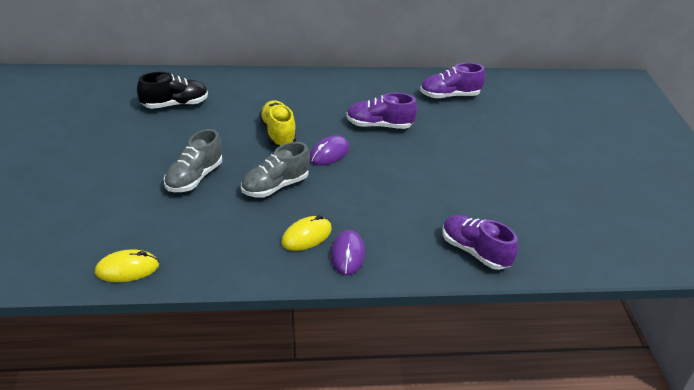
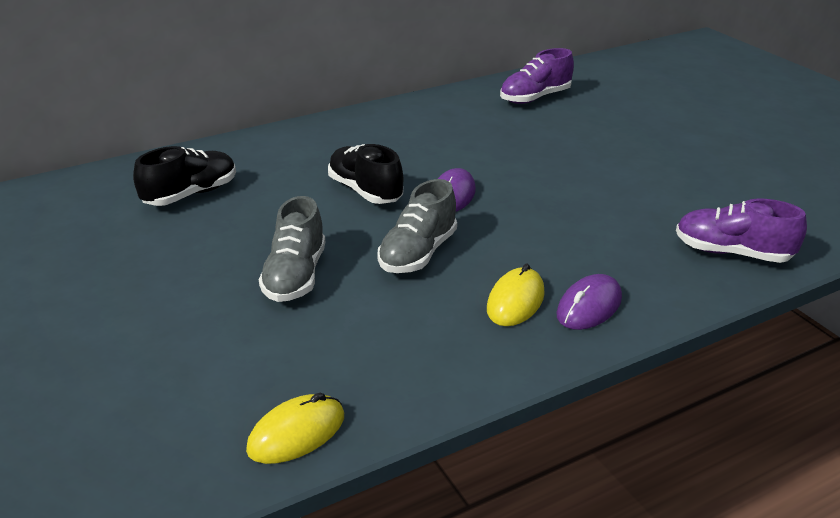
camera: 20 degrees left, 5 degrees down
(278, 134) = (365, 191): yellow shoe -> black shoe
(347, 255) = (589, 306): purple mouse -> purple mouse turned 60 degrees clockwise
(379, 125) = (484, 149): purple shoe -> none

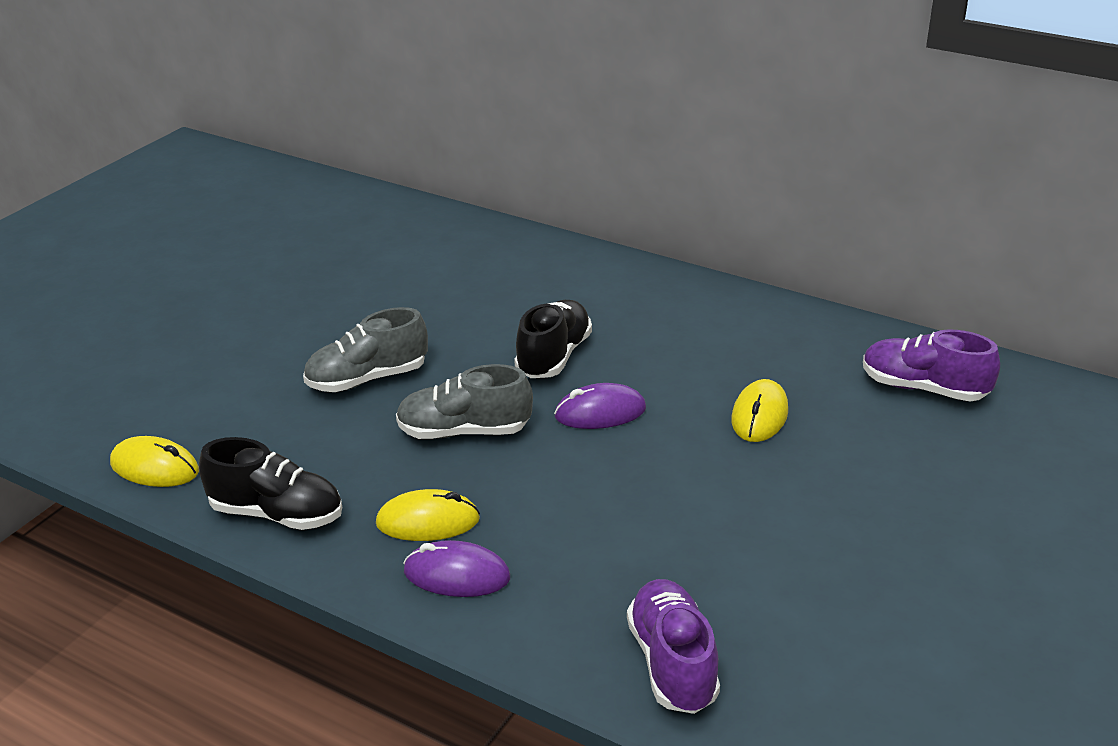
camera: 60 degrees right, 0 degrees up
(191, 194) = (452, 270): black shoe -> black shoe (277, 514)
(512, 148) = (759, 415): none -> yellow mouse

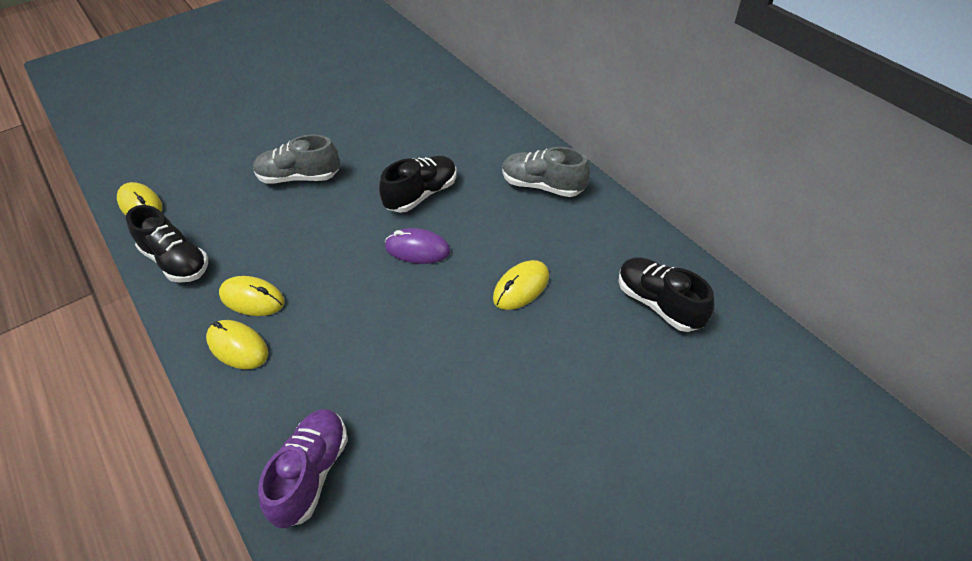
camera: 25 degrees right, 15 degrees up
(457, 575) = (238, 347): purple mouse -> yellow mouse
(464, 432) = (324, 236): grey shoe -> grey shoe (543, 186)
(923, 389) = (659, 304): purple shoe -> black shoe

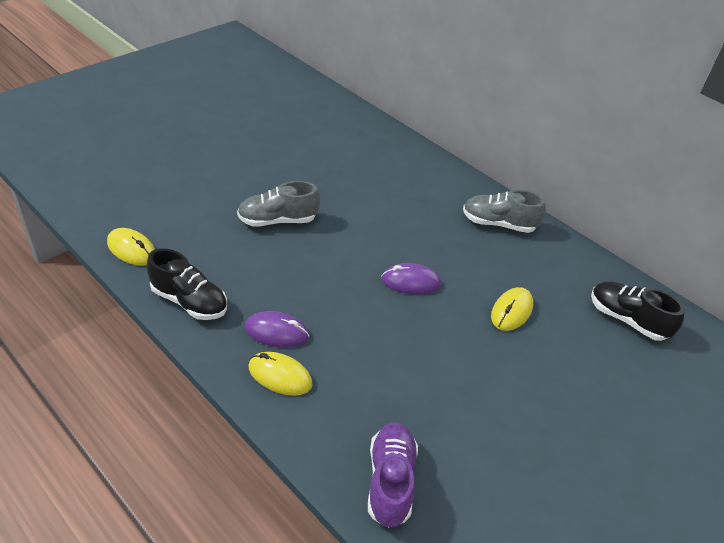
camera: 15 degrees left, 5 degrees down
(252, 299) = (276, 332): yellow mouse -> purple mouse
(421, 195) = (396, 234): black shoe -> none

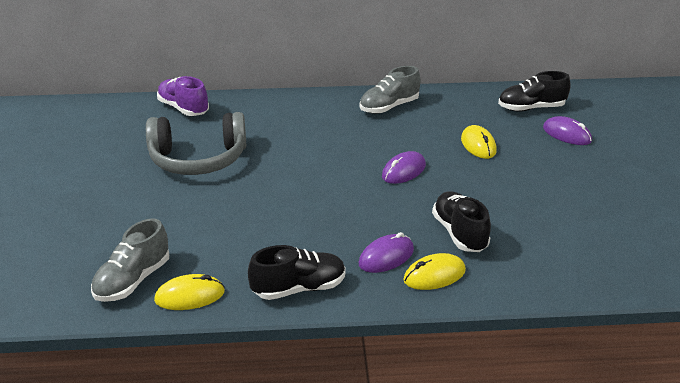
camera: 45 degrees left, 10 degrees down
(278, 220) = (257, 200): grey shoe -> grey shoe (133, 280)
(296, 163) = (198, 159): none -> grey headphones
(357, 364) = (459, 233): none -> black shoe
(390, 481) = (580, 269): purple shoe -> purple shoe (183, 109)
(615, 369) = (566, 134): none -> purple mouse

